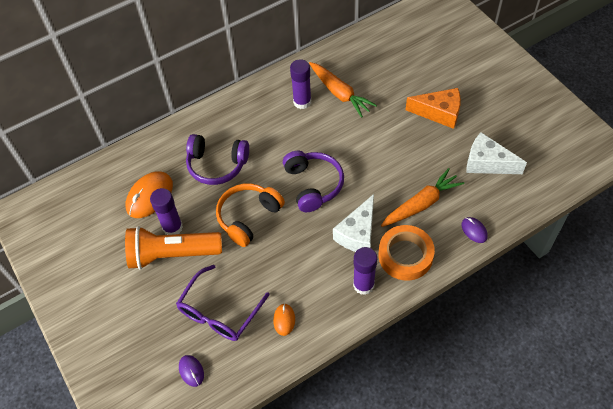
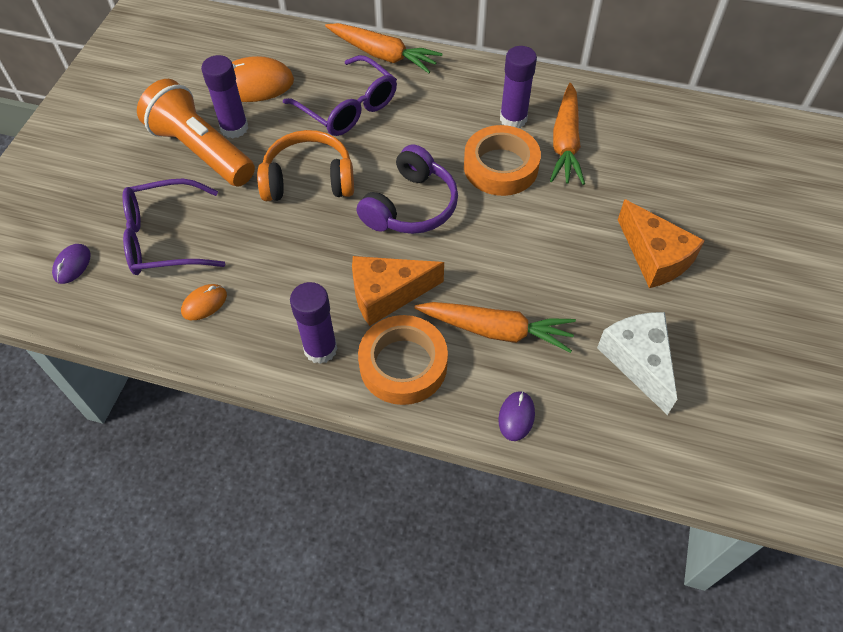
camera: 45 degrees right, 0 degrees up
(195, 123) = (383, 55): none -> orange carrot
(217, 165) = (348, 108): purple headphones -> purple glasses
(327, 130) = (500, 167): none -> orange tape
(358, 233) = (387, 294): white cheese -> orange cheese

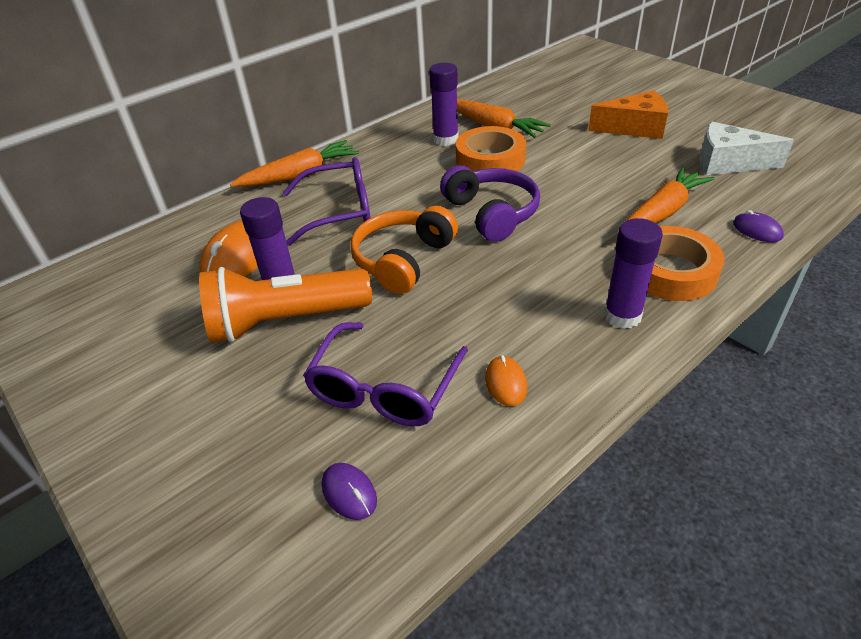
camera: 55 degrees left, 15 degrees down
(387, 294) = (583, 256): orange cheese -> none

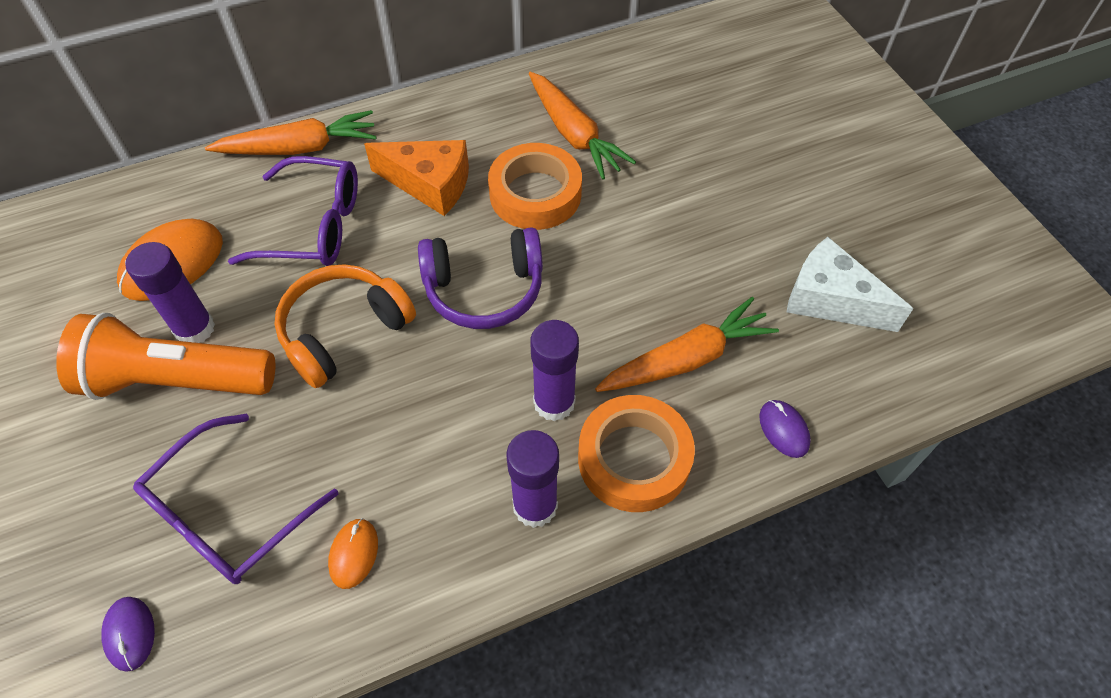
camera: 15 degrees right, 15 degrees up
(446, 140) = (502, 139): purple glue stick -> purple glue stick (554, 402)
(492, 213) = (484, 290): purple headphones -> purple headphones turned 90 degrees clockwise
(634, 128) = (752, 194): orange cheese -> orange cheese (430, 184)

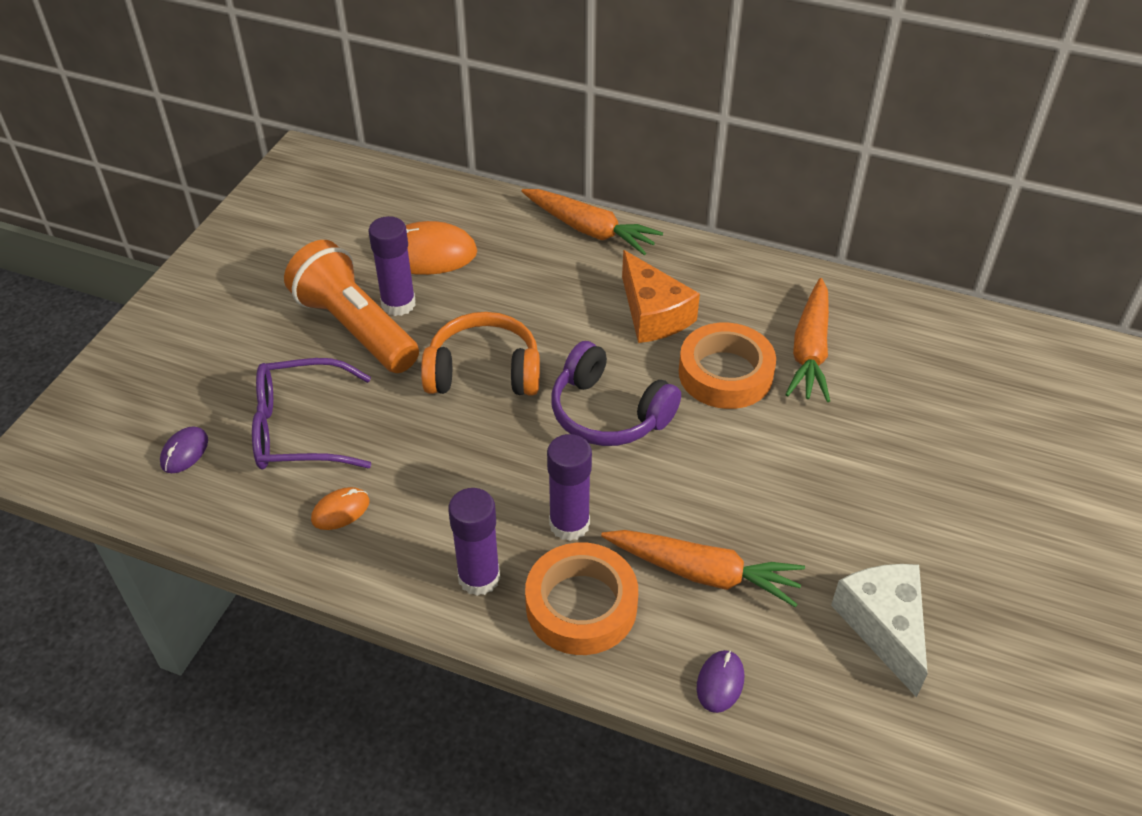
camera: 45 degrees right, 10 degrees down
(314, 226) = (541, 290): purple glasses -> none

